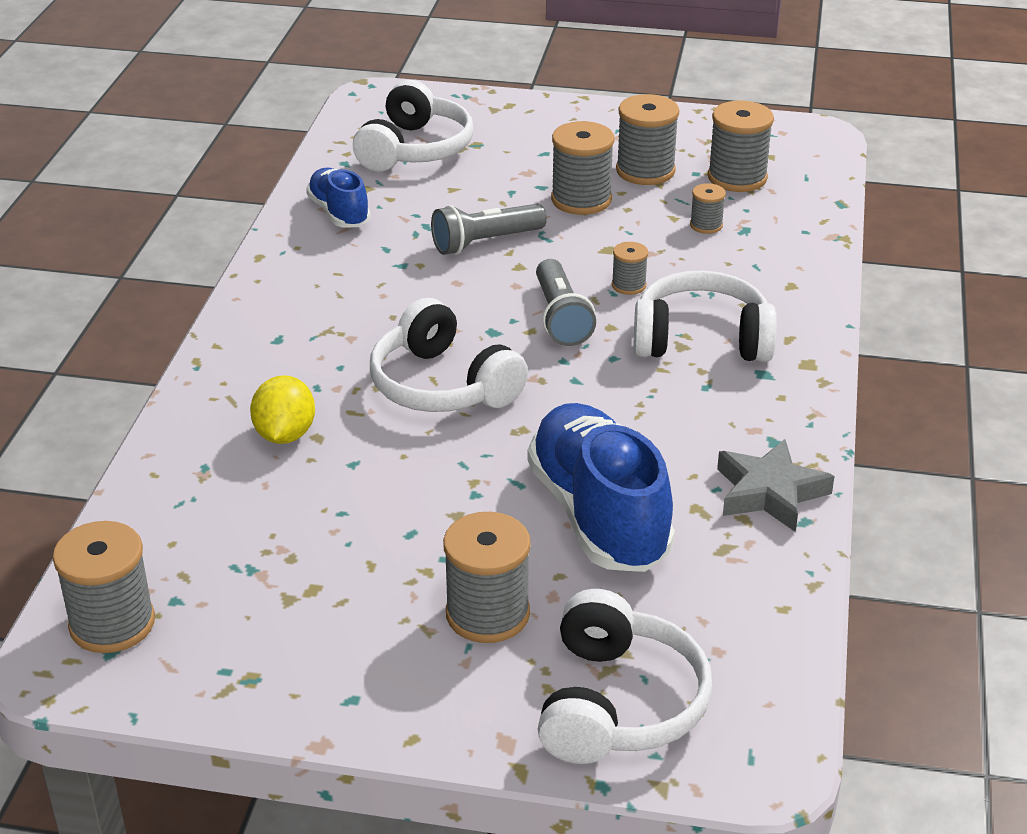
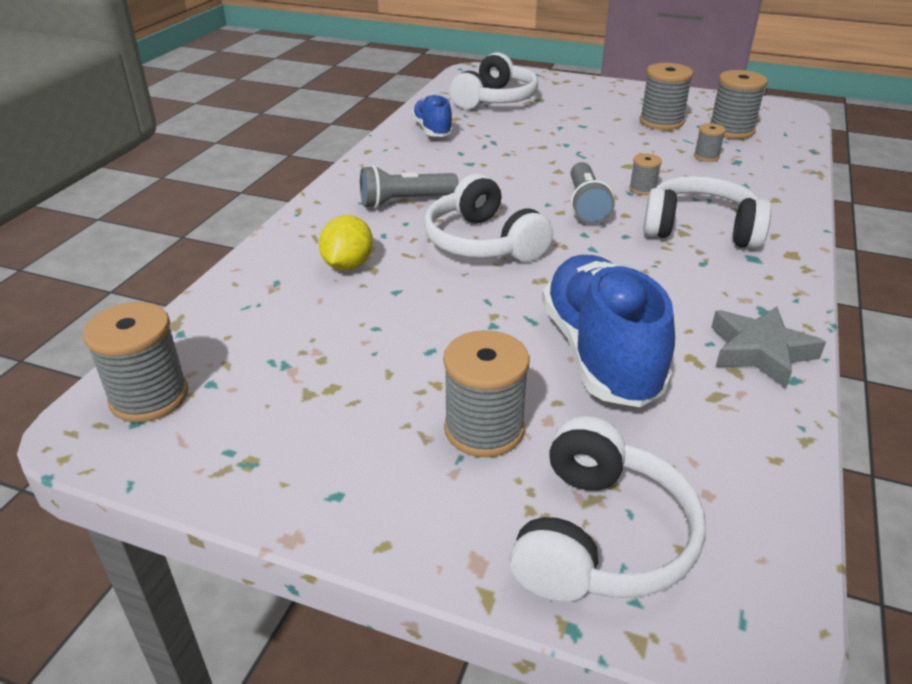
camera: 10 degrees right, 0 degrees up
(485, 242) = (535, 154): grey flashlight -> grey flashlight (405, 201)
(581, 200) = (611, 135): grey spool -> none

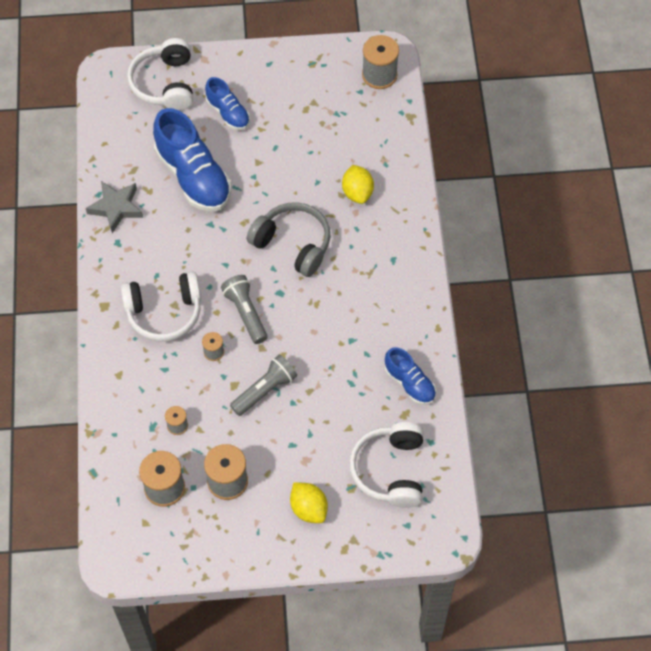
camera: 155 degrees right, 25 degrees up
(405, 201) = (366, 270): grey flashlight -> grey flashlight (265, 390)
(483, 242) = (293, 244): white headphones -> grey headphones
(484, 429) = (228, 113): grey spool -> blue shoe
(586, 98) = (309, 508): none -> yellow lemon

